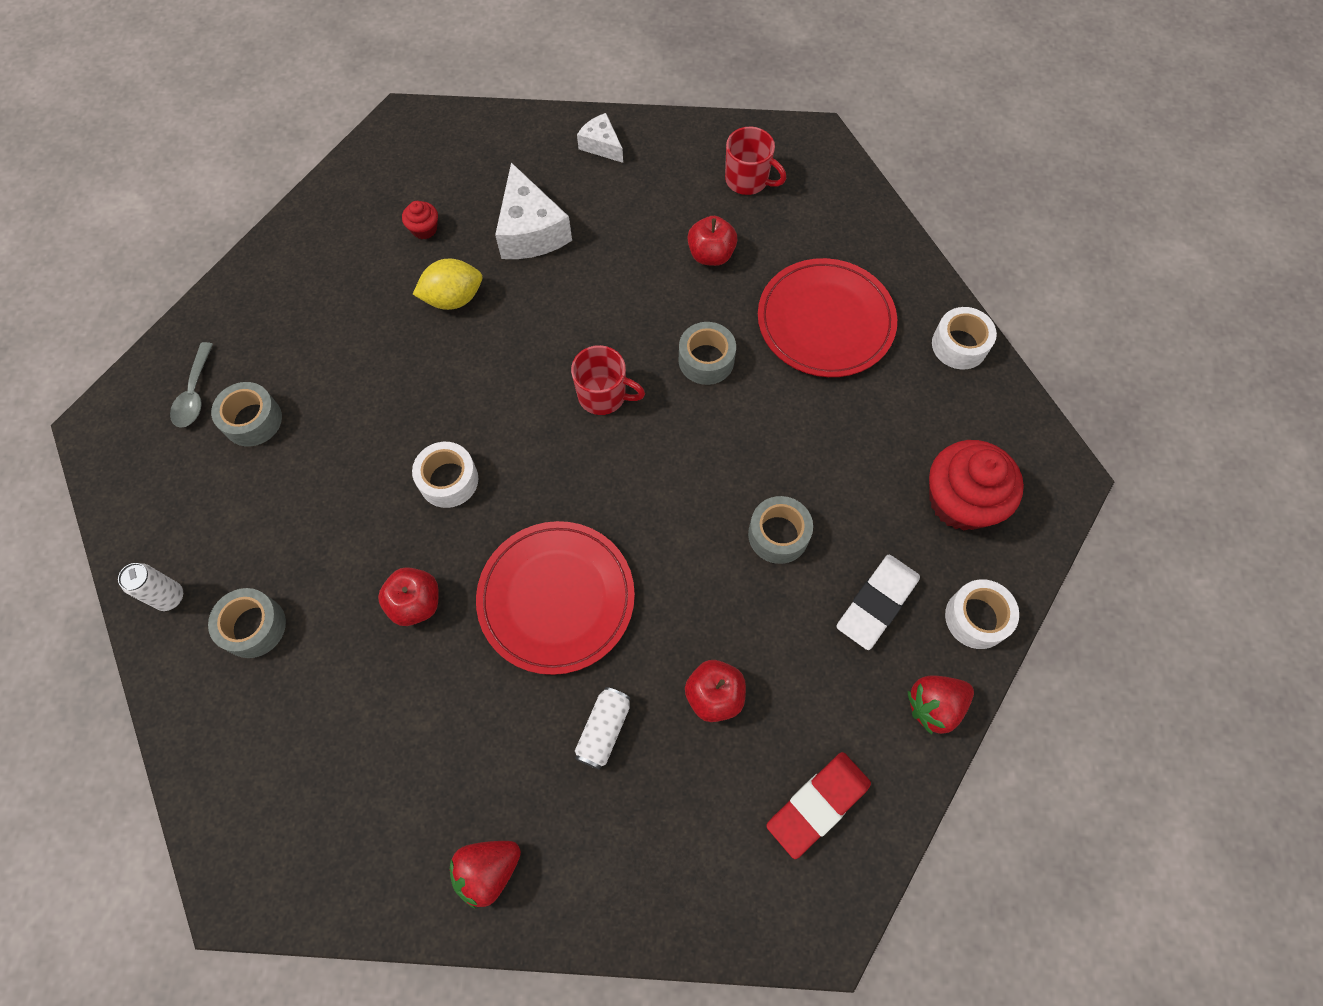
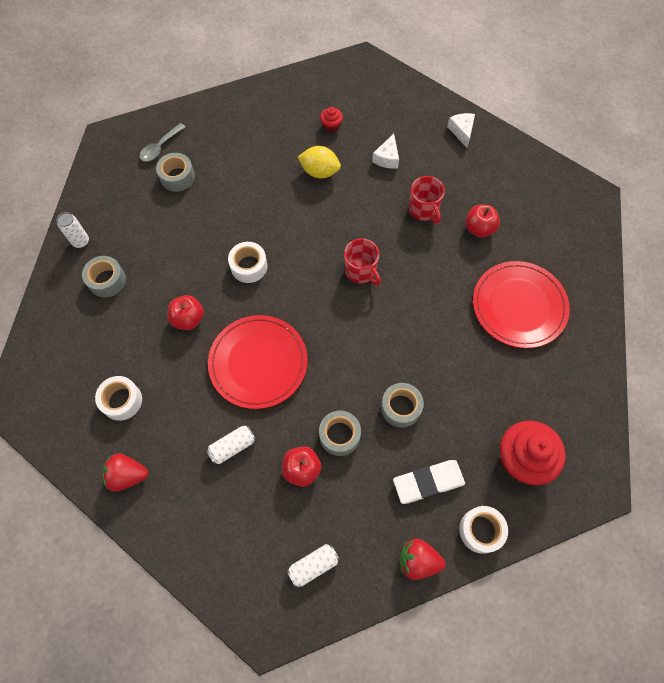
camera: 35 degrees right, 0 degrees up
(530, 231) = (387, 158): white cheese -> white cheese, size x0.57
(706, 360) = (432, 286): grey tape -> grey tape (339, 435)
(748, 180) = (533, 198): red mug -> red mug (424, 210)
(818, 805) = (313, 565): red eraser -> white can
(959, 345) = (592, 369): white tape -> white tape (122, 401)

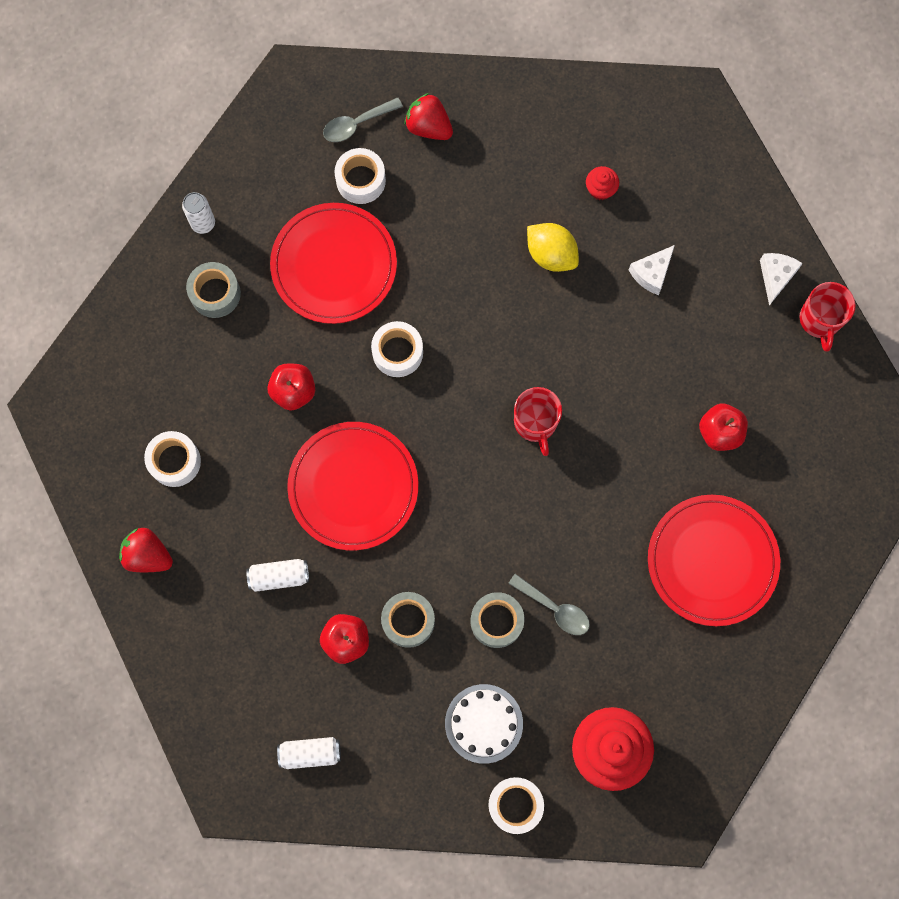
camera: 25 degrees right, 10 degrees up
(177, 177) = (361, 180): grey tape -> white tape
(181, 232) = (334, 265): none -> red plate
(418, 560) = (428, 803): red strawberry -> red strawberry (428, 127)
(424, 210) = (661, 372): red mug -> red mug (820, 320)
(428, 482) = (484, 723): white eraser -> white cake
(435, 381) = (555, 608): none -> grey spoon

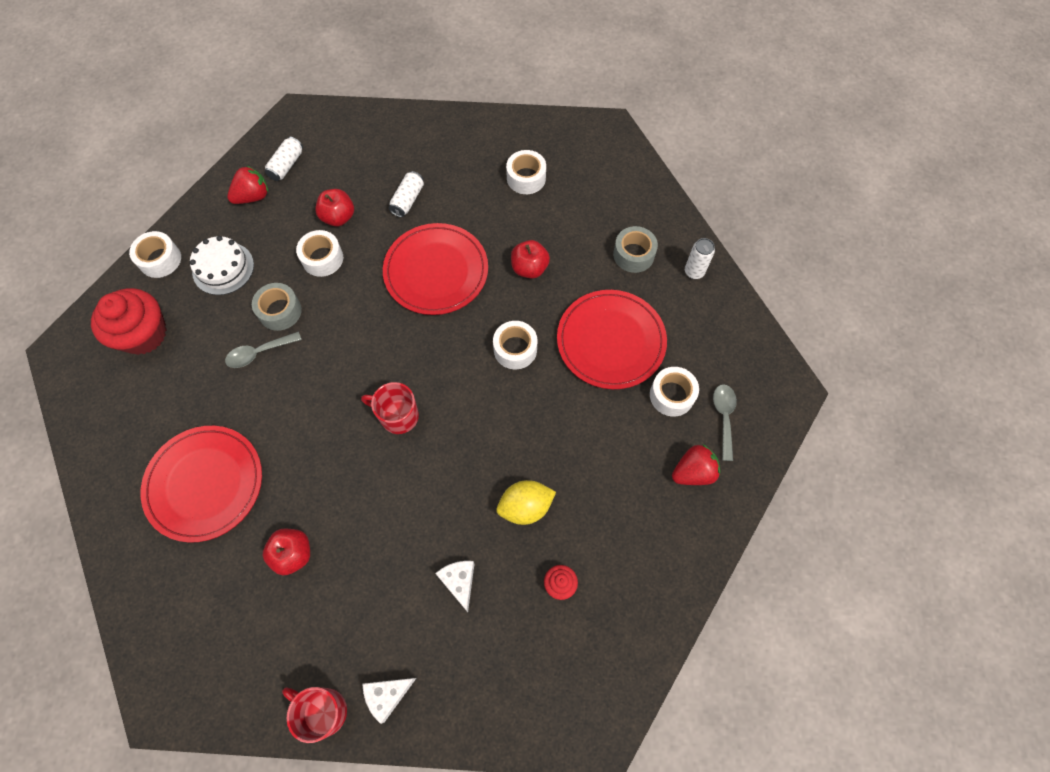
camera: 120 degrees right, 10 degrees down
(148, 555) = (474, 137): red strawberry -> red strawberry (253, 196)
(408, 621) = (322, 258): grey tape -> white tape
(776, 277) = (387, 695): white cheese -> white cheese turned 105 degrees clockwise

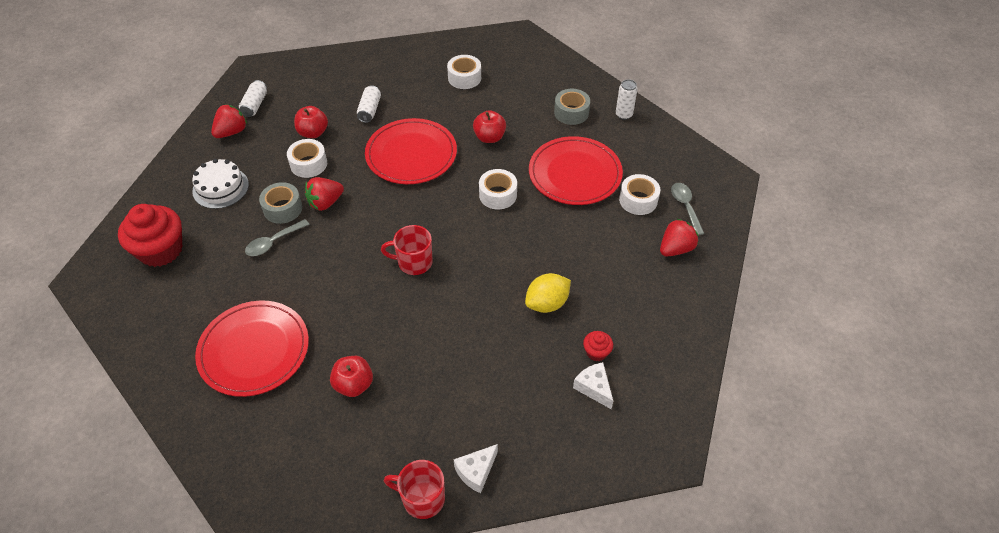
camera: 15 degrees left, 15 degrees down
(160, 259) = (159, 192): white tape -> none
(326, 314) = (325, 203): none -> red strawberry
(459, 582) = (510, 371): white cheese -> white cheese (594, 388)

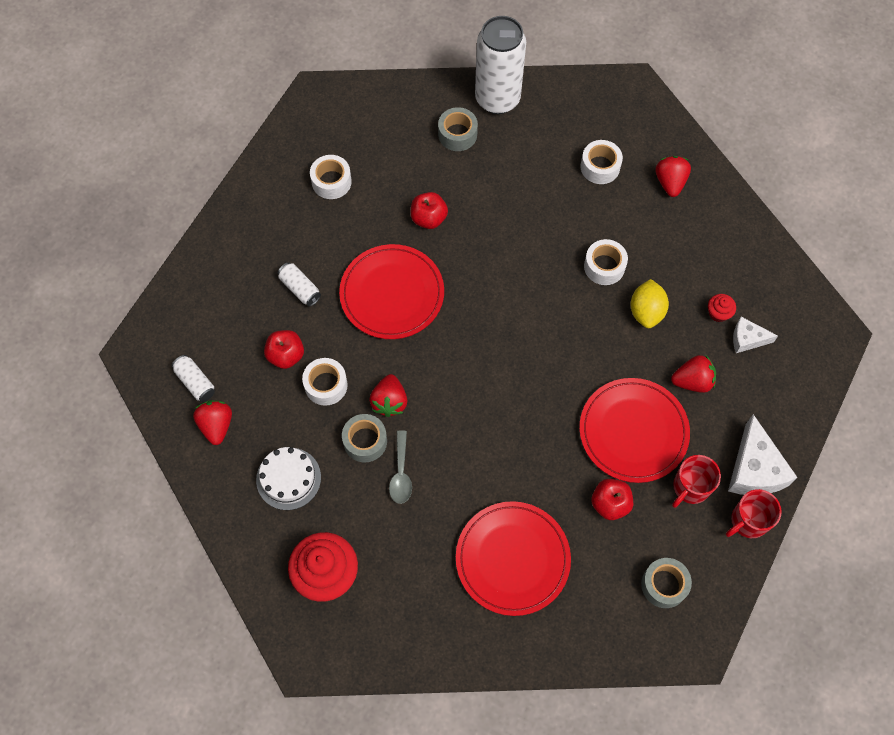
camera: 50 degrees left, 15 degrees up
(309, 470) = (664, 585): none -> grey tape
(414, 262) = (521, 377): red mug -> red mug (690, 487)
(476, 471) = (754, 469): white cheese -> white cheese, size x1.76
(498, 195) = (502, 262): white tape -> white tape (604, 266)
(516, 373) = (692, 381): none -> red strawberry
(575, 173) = (531, 188): red plate -> red plate (633, 431)
(624, 115) = (497, 99): white can -> white can, size x2.35
(685, 206) = (635, 140): grey spoon -> none

